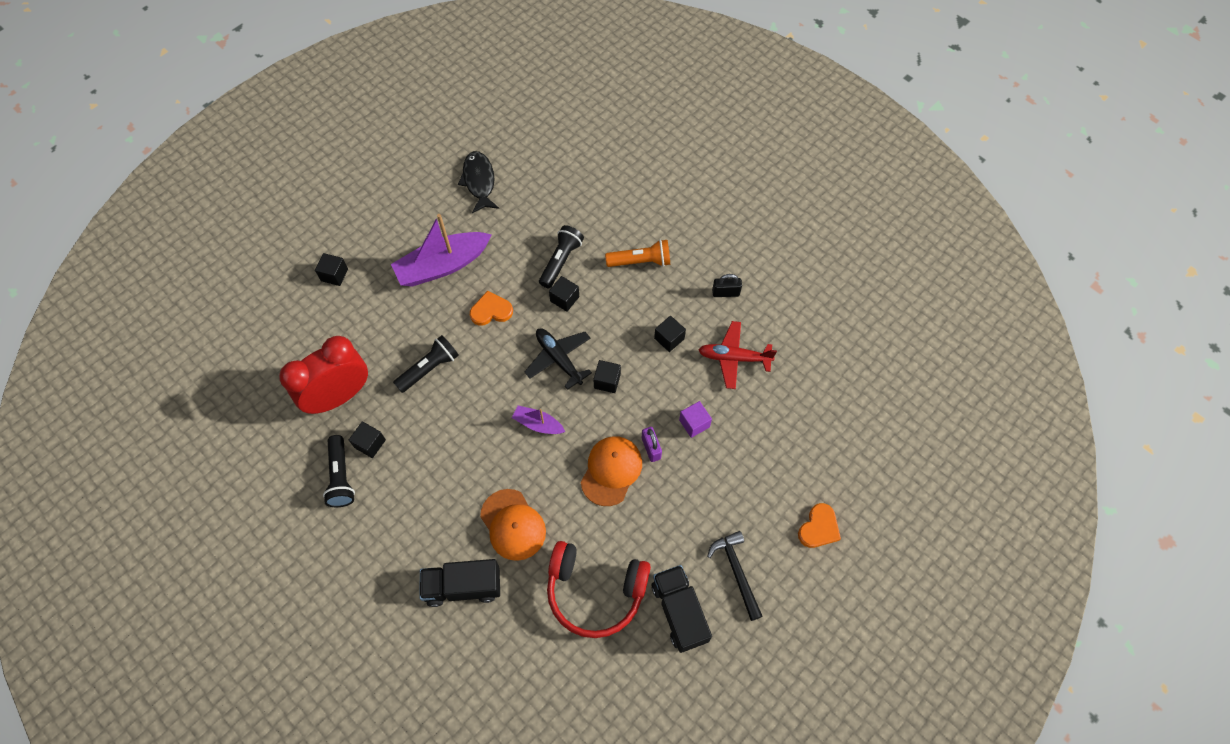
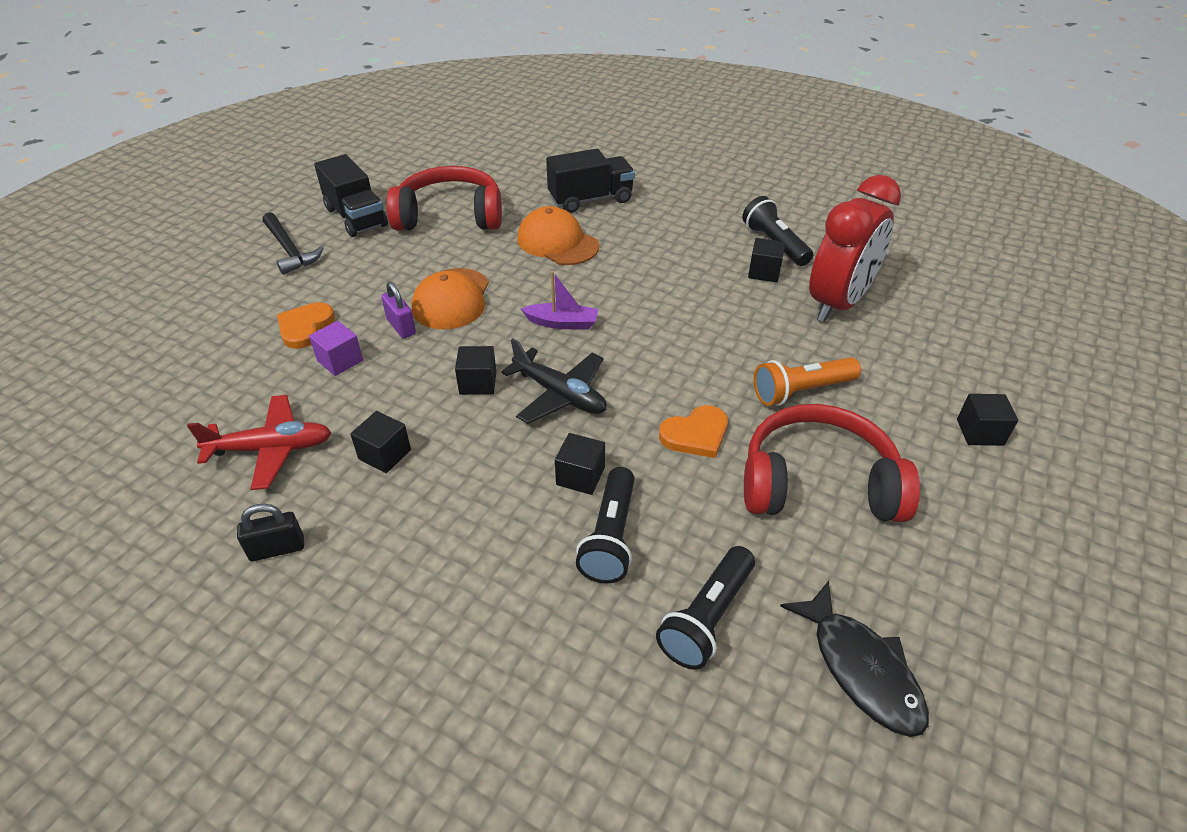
camera: 165 degrees right, 20 degrees down
(429, 368) = (742, 350): black flashlight -> black flashlight (706, 618)
(442, 266) = (818, 483): purple boat -> red headphones
(641, 261) = (452, 571): orange flashlight -> orange flashlight (800, 391)
(819, 528) = (177, 296): orange heart -> orange heart (305, 327)

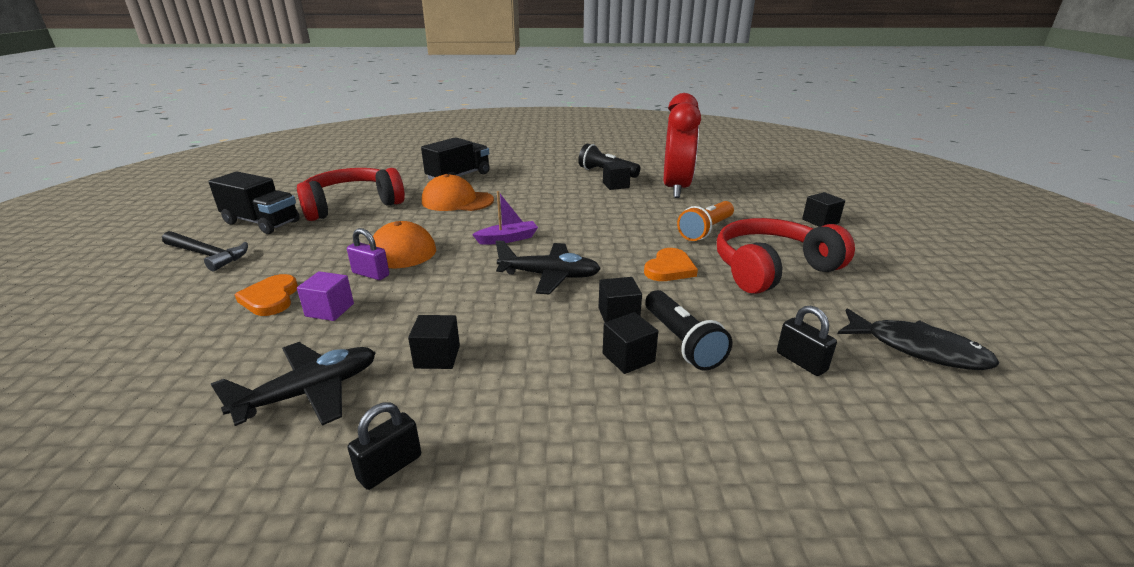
camera: 30 degrees left, 15 degrees down
(271, 449) = (310, 392): red plane -> black plane
(478, 383) = (476, 288): black cube -> black cube (628, 357)
(706, 618) = (801, 362): black flashlight -> black padlock

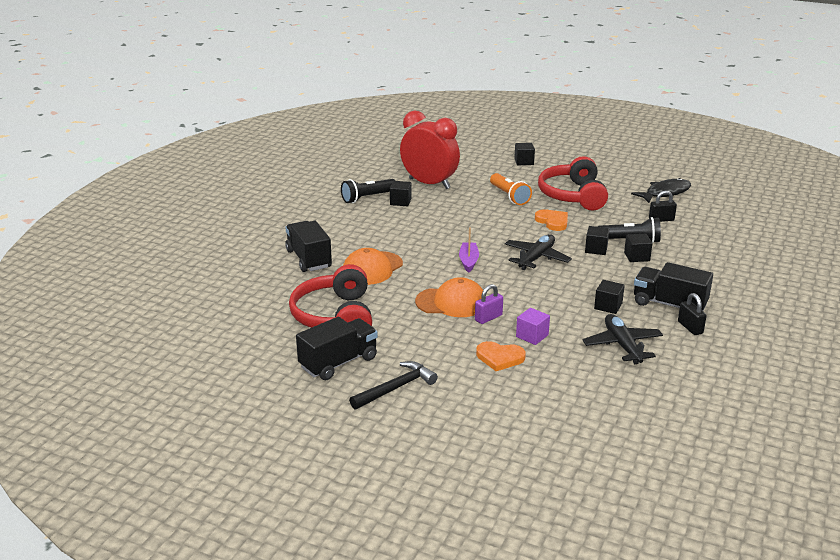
camera: 65 degrees left, 0 degrees up
(473, 424) = (669, 304): none -> black truck

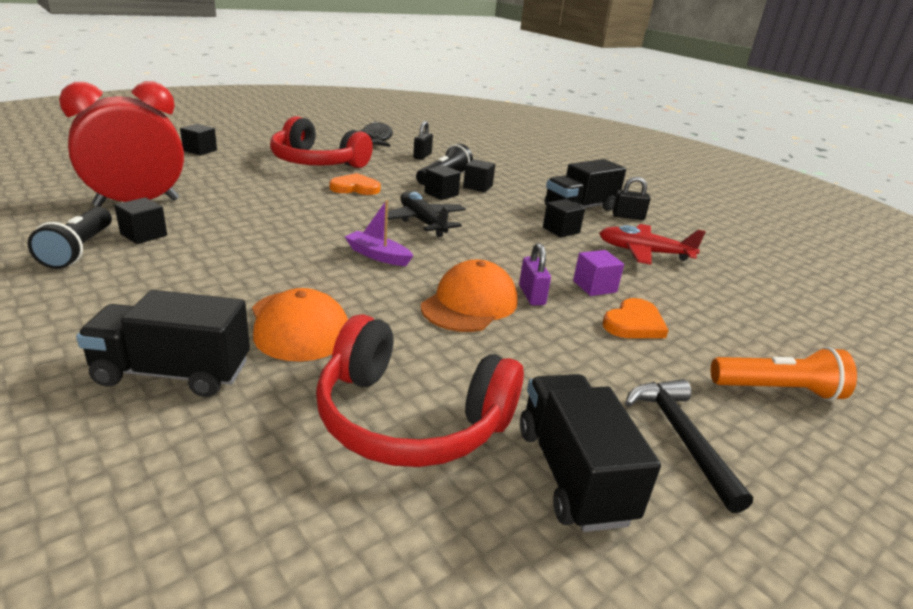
camera: 65 degrees left, 0 degrees up
(509, 196) = (262, 183): orange flashlight -> orange flashlight (778, 390)
(622, 345) = (644, 252): black plane -> red plane

